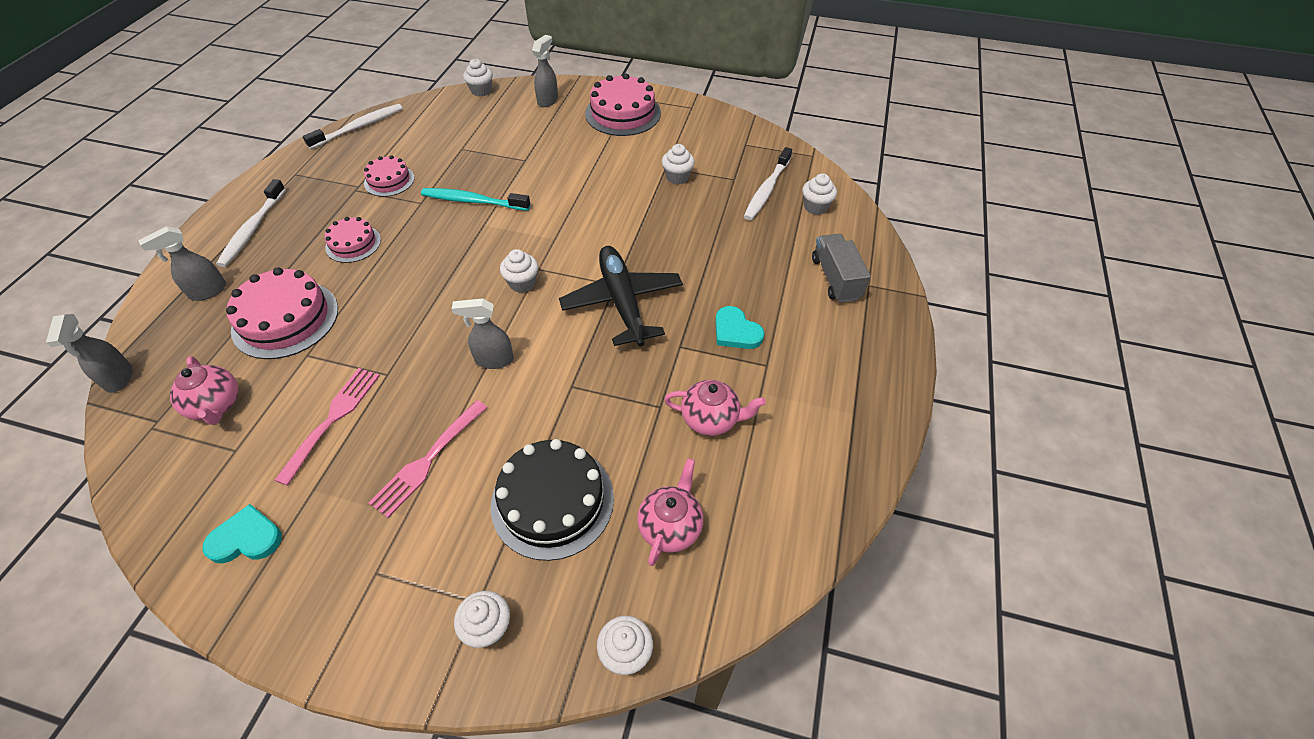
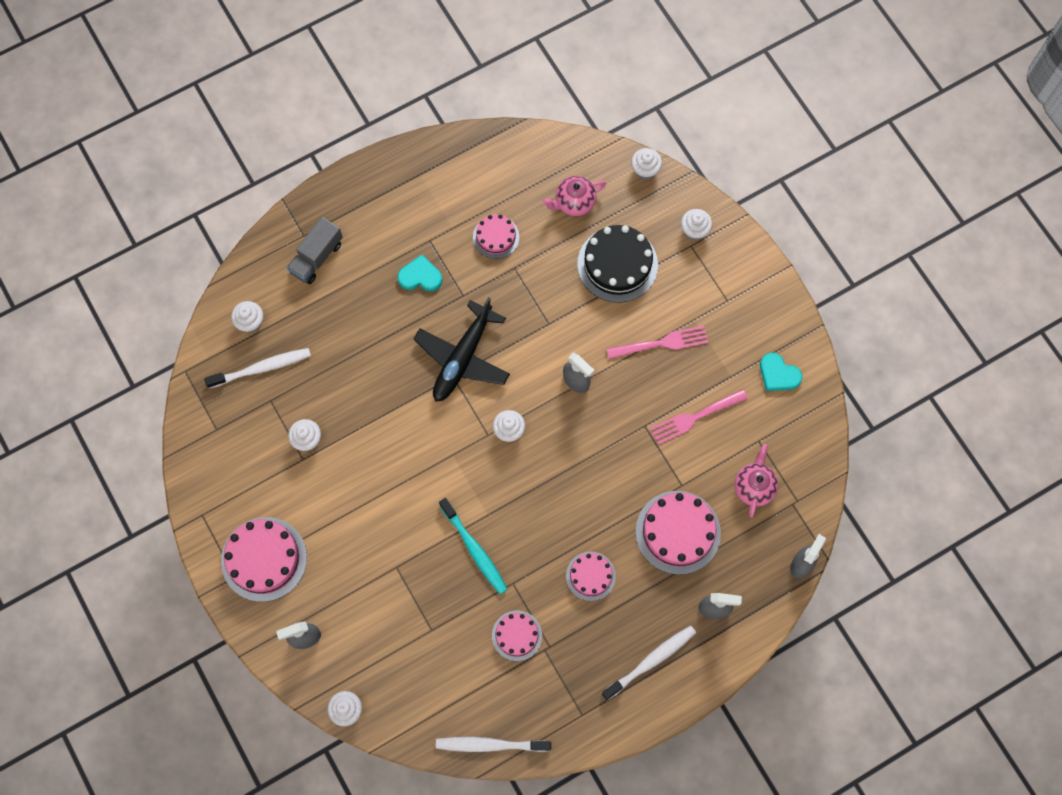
camera: 135 degrees left, 20 degrees up
(711, 419) = (496, 237): pink teapot -> pink cake
(736, 331) = (420, 276): turquoise heart -> turquoise heart turned 90 degrees counterclockwise

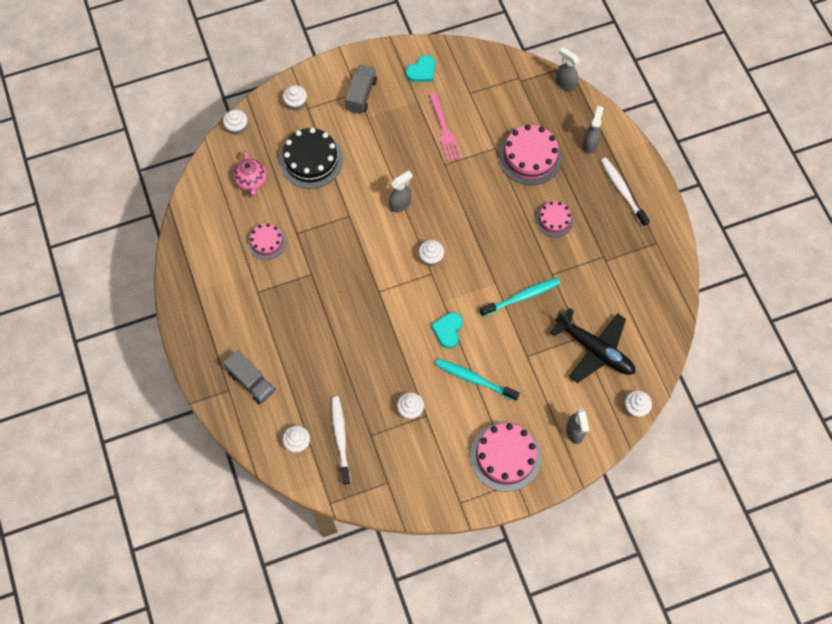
camera: 80 degrees left, 5 degrees down
(356, 508) = (474, 379): none -> turquoise toothbrush
(420, 276) = (287, 303): turquoise heart -> turquoise heart (448, 330)
(463, 358) = (364, 282): black plane -> black plane (594, 349)
(490, 745) = (672, 308): white toothbrush -> none
(517, 635) = (592, 277): pink cake -> none
(661, 343) = (382, 141): pink fork -> none
(724, 306) = (361, 95): none -> grey truck
(754, 487) = (504, 102): pink teapot -> none

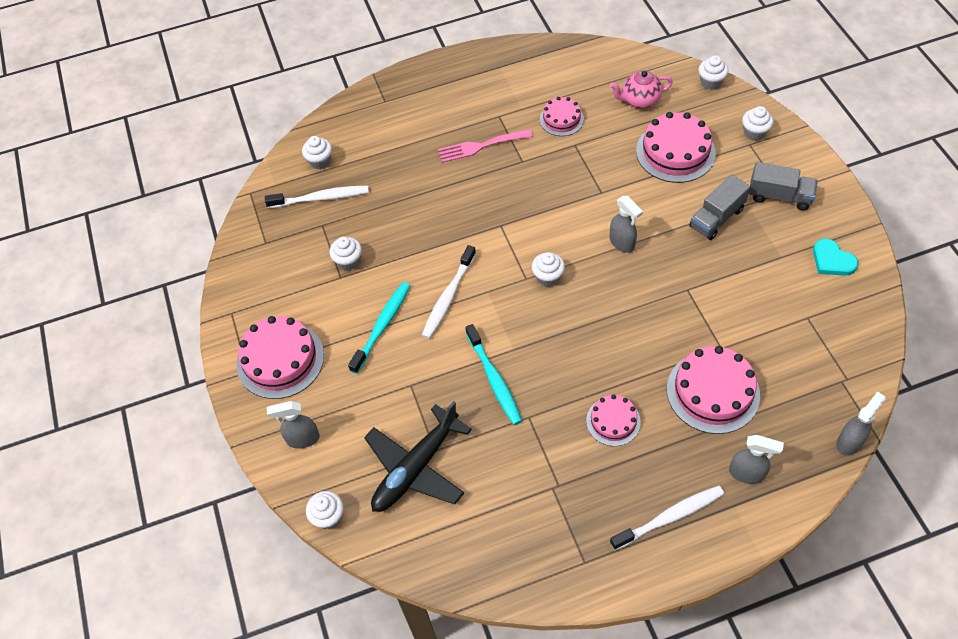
camera: 95 degrees right, 10 degrees down
(251, 382) = (392, 118): grey truck -> grey truck (716, 218)
(311, 160) = (675, 152): black cake -> pink cake
(444, 130) = (740, 288): pink fork -> pink fork (481, 146)
(448, 330) = (448, 297): turquoise heart -> white toothbrush

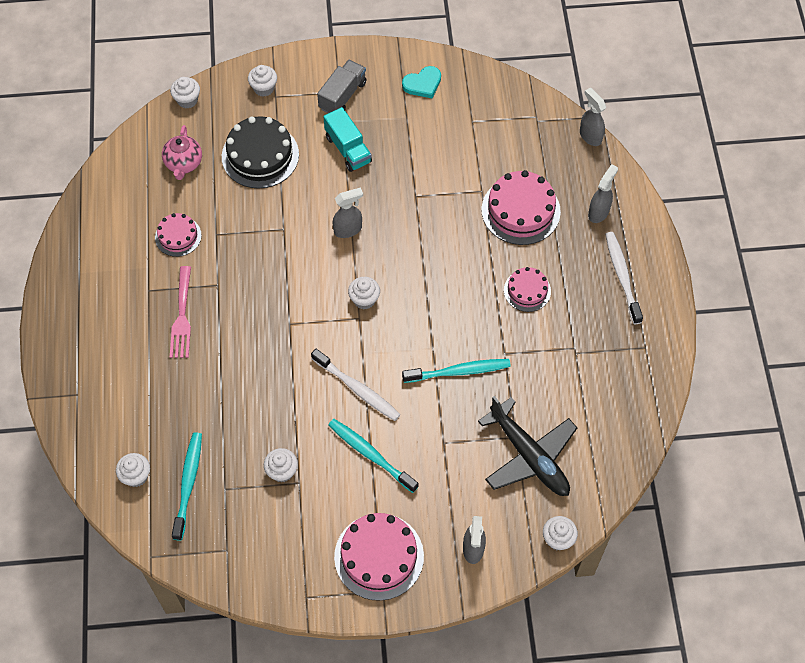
camera: 80 degrees left, 5 degrees up
(321, 198) = (188, 484): white toothbrush -> turquoise toothbrush
(675, 152) = (260, 155): pink cake -> black cake
(716, 218) = (348, 149): grey truck -> turquoise truck

